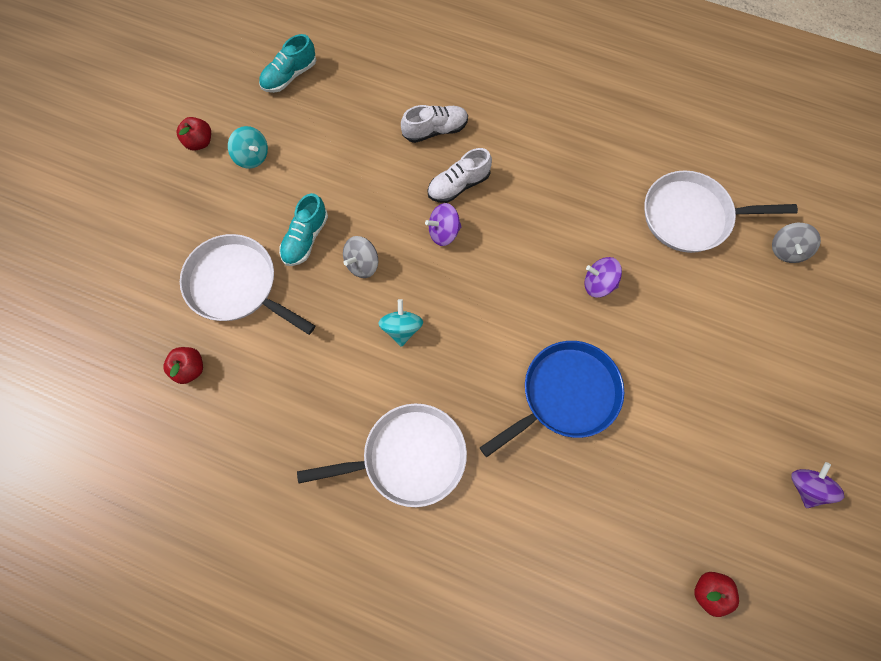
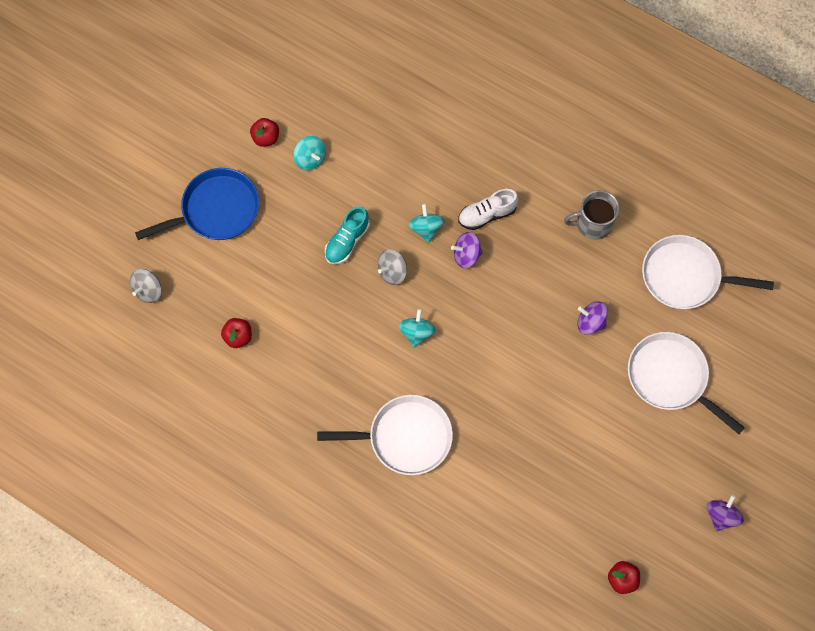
camera: 10 degrees right, 0 degrees up
(236, 285) = (283, 272): white pan -> white pan (670, 377)
(289, 76) = (353, 86): turquoise shoe -> none
(393, 210) = (426, 228): none -> turquoise spinning top
(435, 130) = (475, 160): white shoe -> none
(566, 395) = (542, 410): blue pan -> blue pan (216, 210)
(577, 176) = (592, 223): none -> grey mug
(787, 250) = (761, 320): grey spinning top -> grey spinning top (148, 290)

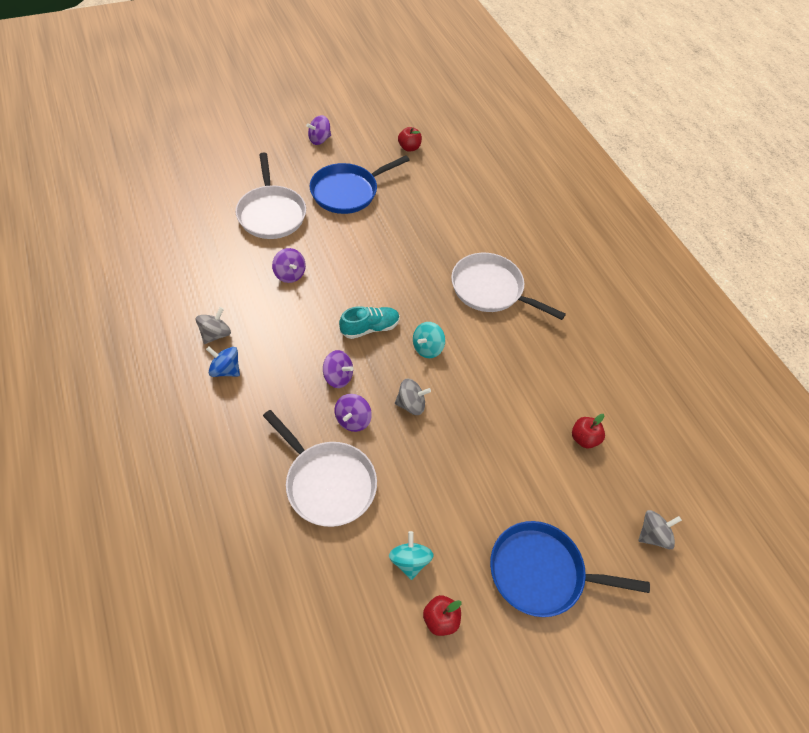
camera: 150 degrees left, 15 degrees down
(347, 241) = (431, 455): turquoise shoe -> turquoise shoe (370, 328)
(426, 228) = (353, 420): turquoise spinning top -> purple spinning top
(487, 214) = (291, 396): white shoe -> none
(555, 201) = (225, 370): none -> blue spinning top
(592, 223) = (215, 334): grey mug -> grey spinning top
(628, 461) = (347, 192): none -> blue pan
(685, 276) = (192, 259): white pan -> white pan (328, 483)

